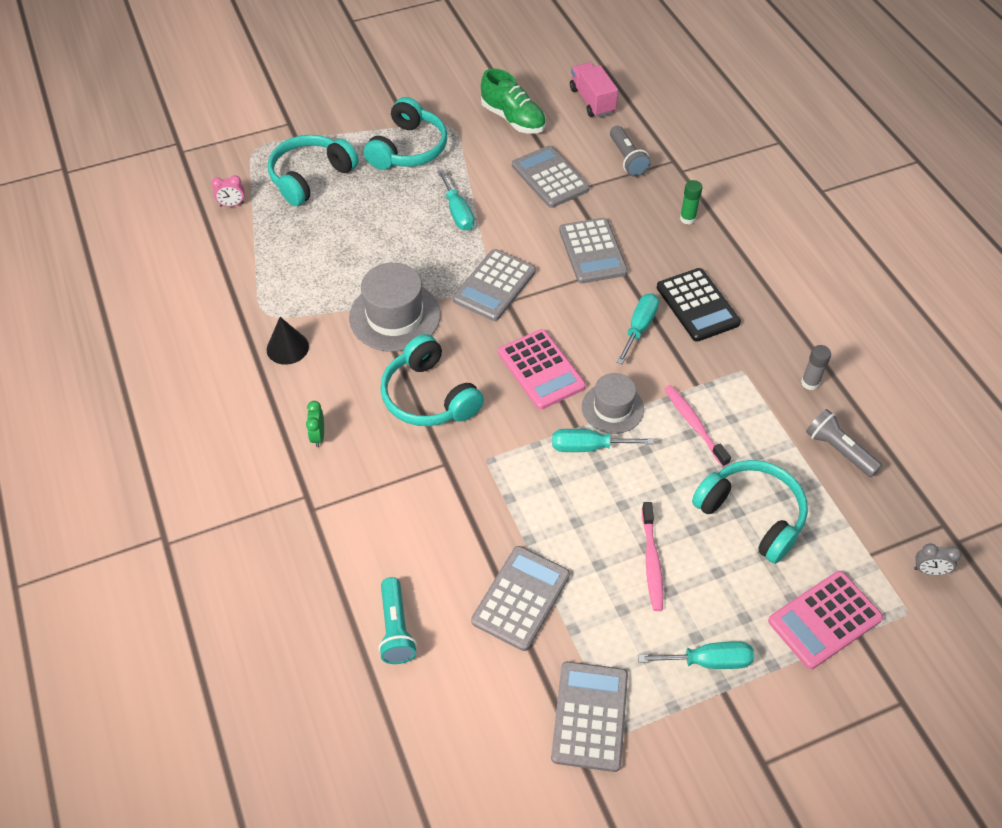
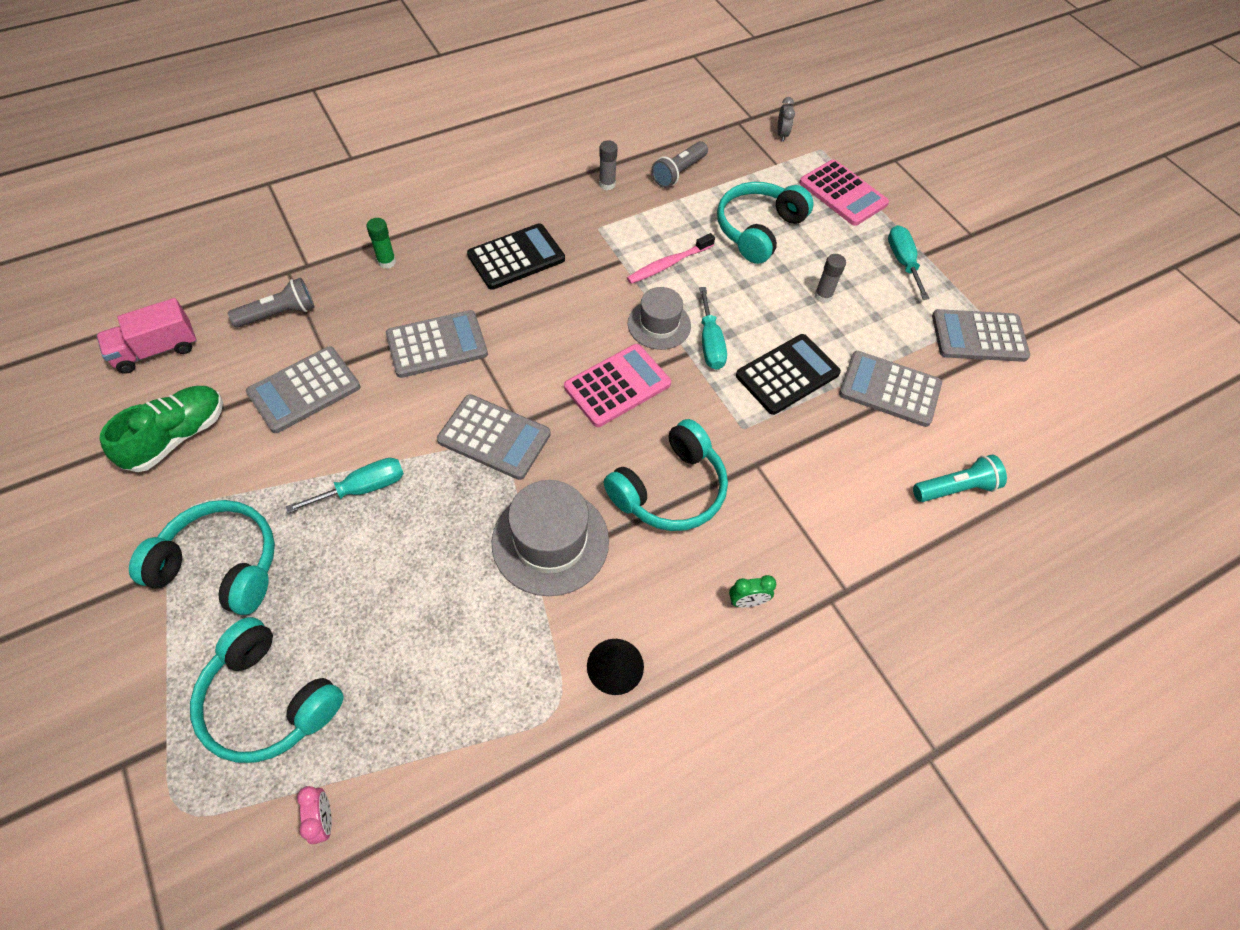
camera: 100 degrees left, 5 degrees up
(545, 507) = (787, 374): none -> black calculator
(639, 327) = (550, 303): turquoise screwdriver -> none
(652, 561) = (823, 296): pink toothbrush -> grey glue stick

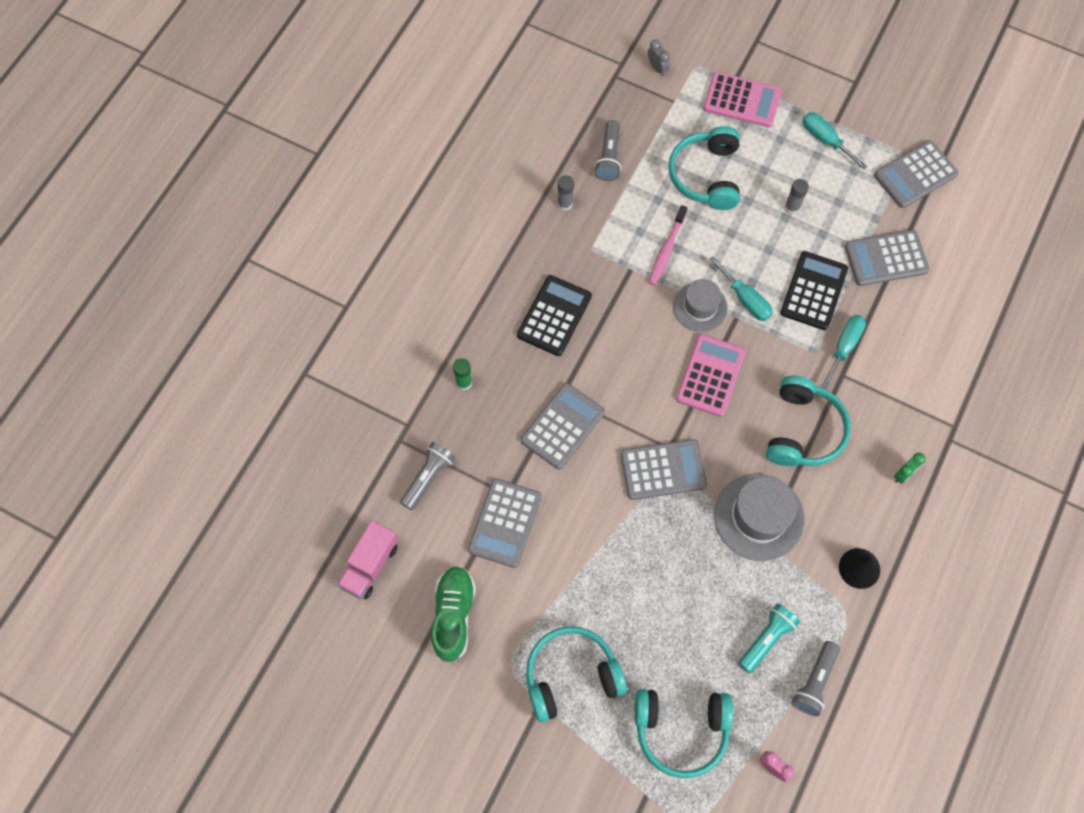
camera: 30 degrees left, 10 degrees up
(363, 488) = (611, 564): turquoise screwdriver -> turquoise screwdriver (844, 347)
(457, 755) = (814, 682): none -> grey flashlight
(956, 488) = (972, 309): turquoise flashlight -> turquoise flashlight (767, 639)

